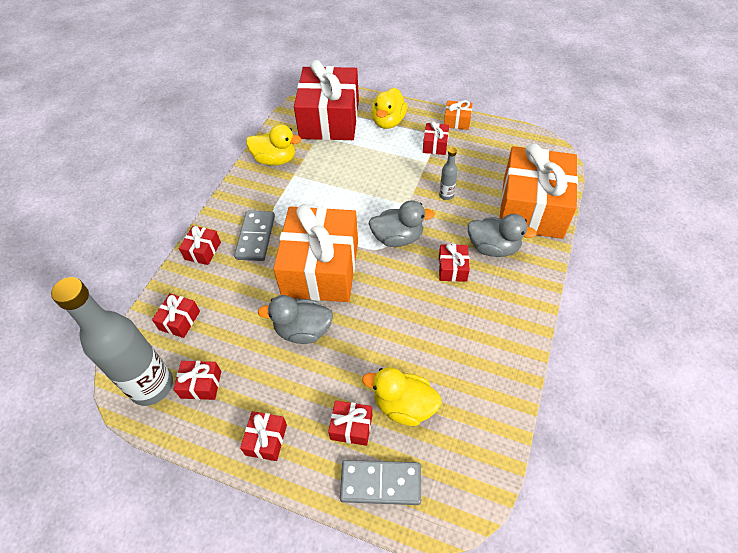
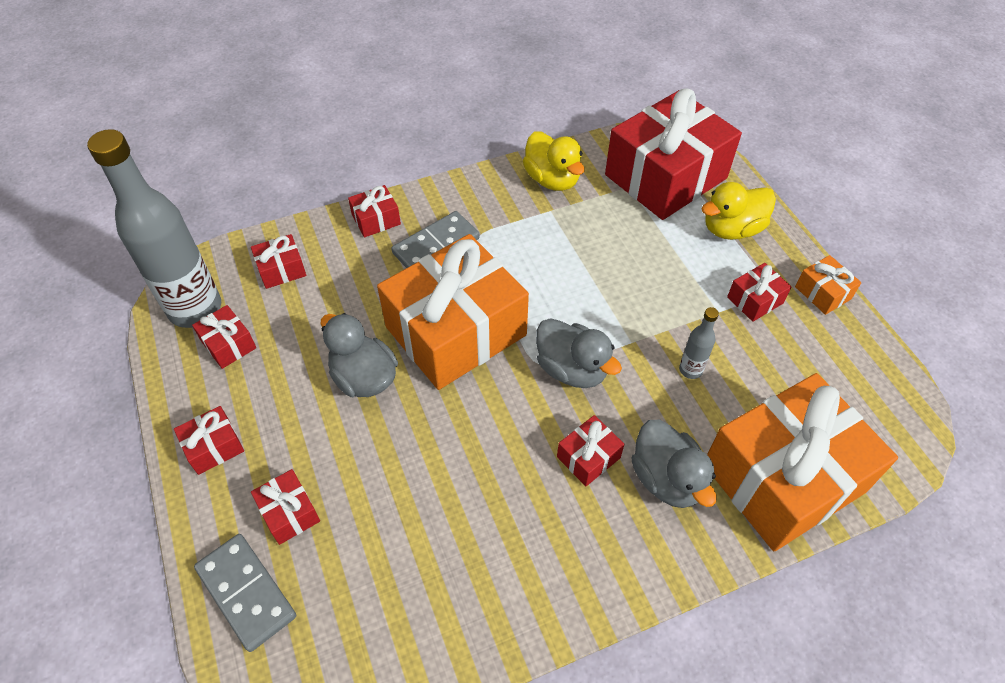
camera: 45 degrees right, 0 degrees up
(404, 405) = (357, 545): yellow duck -> none

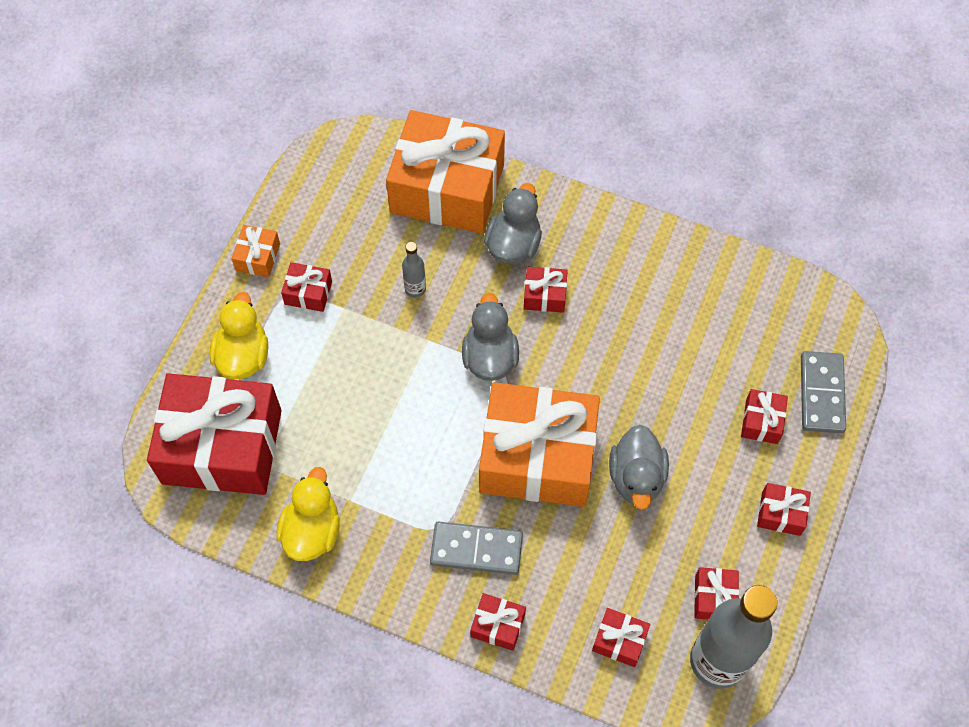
camera: 135 degrees left, 10 degrees up
(732, 229) = (243, 356): yellow duck -> yellow duck turned 105 degrees counterclockwise

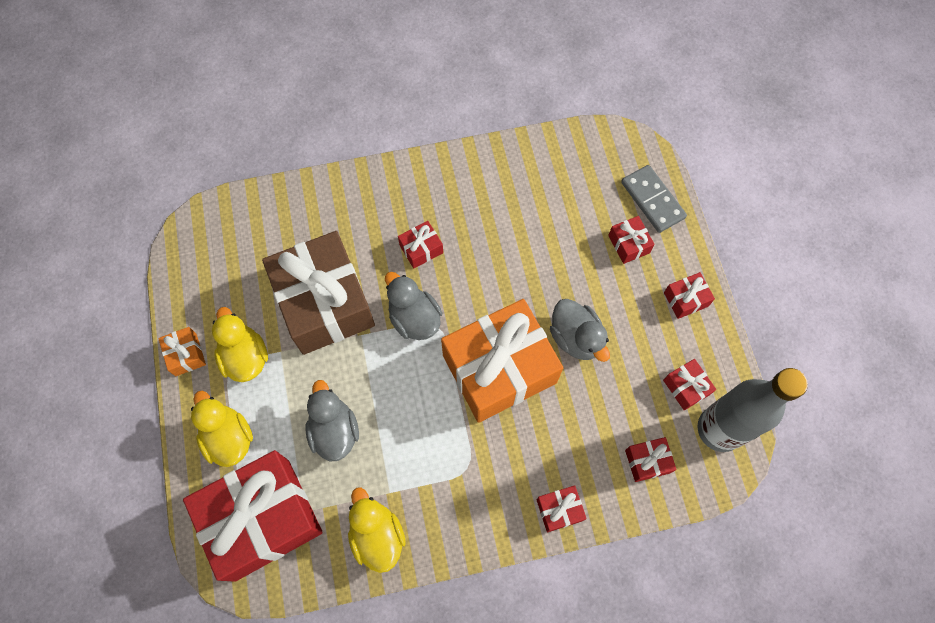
camera: 35 degrees left, 5 degrees up
(308, 293) = (245, 357): red gift -> yellow duck
(415, 289) = (324, 303): grey bottle -> brown gift
(447, 188) = (295, 214): orange gift -> none
(476, 549) = (505, 465): grey domino -> none
(513, 244) = (372, 226): grey duck -> grey duck (334, 431)

